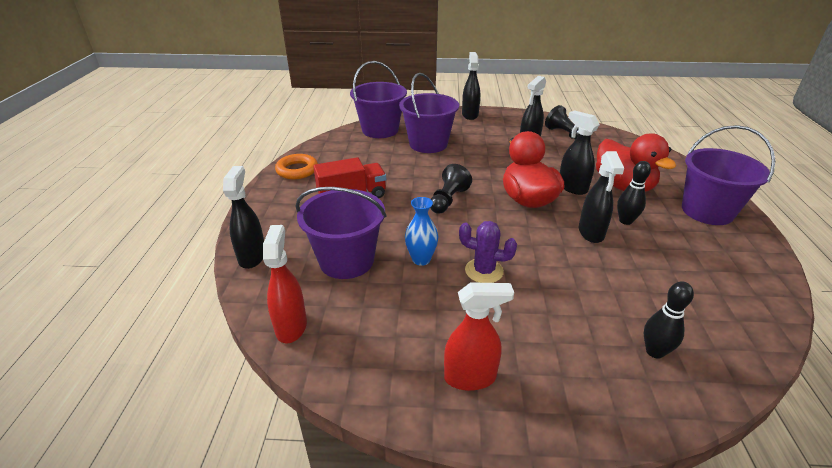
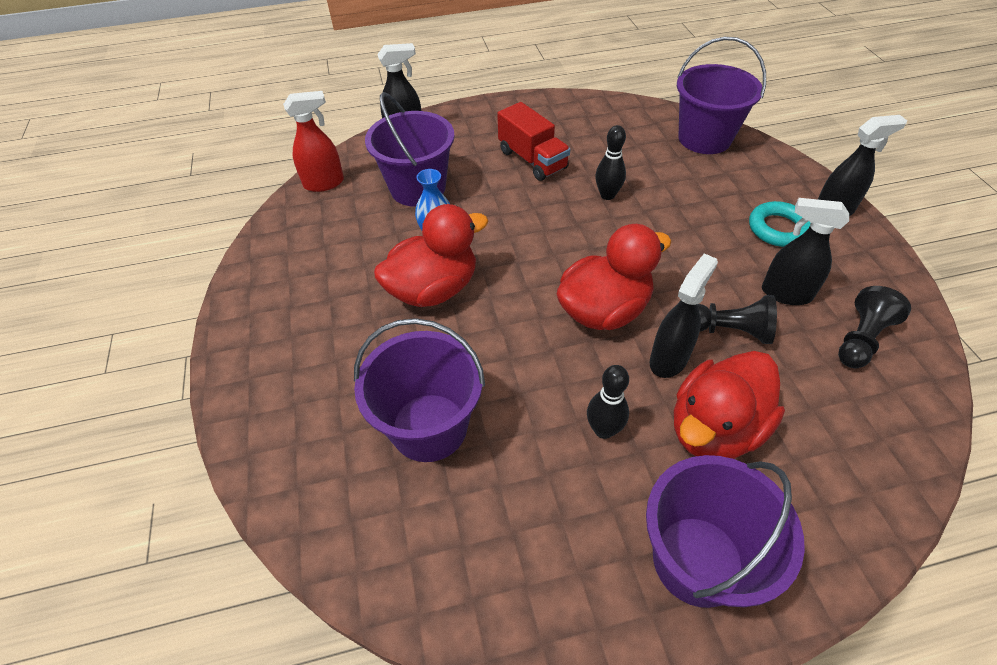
camera: 75 degrees right, 15 degrees up
(297, 170) = (562, 109): orange ring -> none
(428, 144) = (697, 188): purple bucket -> purple bucket (429, 427)
(448, 200) = (562, 235): black pawn -> black pawn (729, 330)
(470, 377) = (282, 303): red spray bottle -> none
(477, 131) = (778, 229): none -> turquoise ring
(484, 271) = (433, 289): purple cactus -> red duck
(591, 233) = (552, 387): black spray bottle -> none
(654, 351) = (336, 452): black bowling pin -> black bowling pin (607, 195)

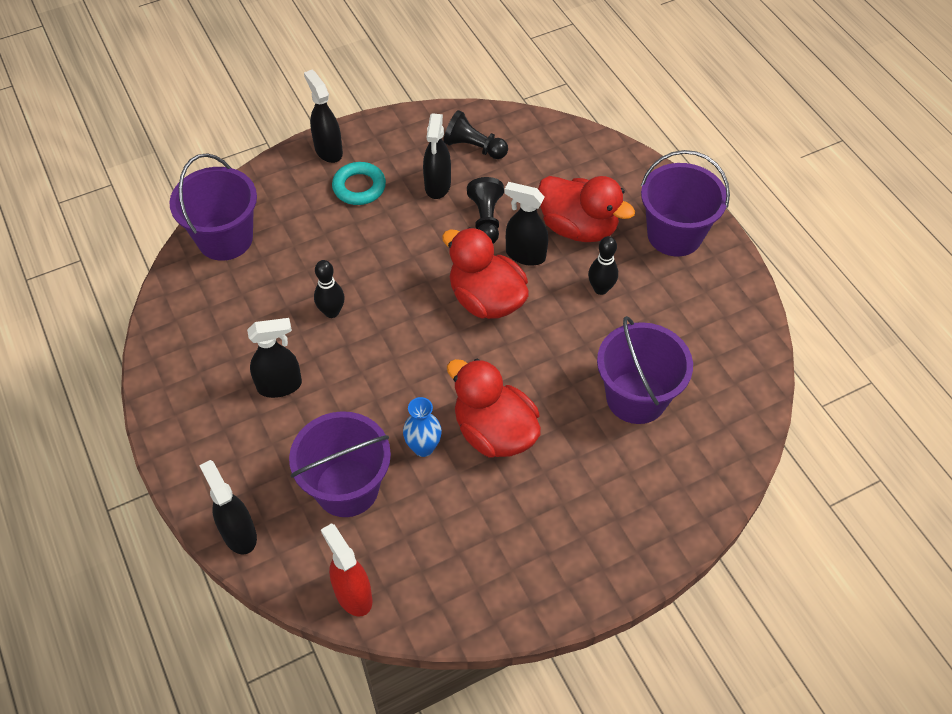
camera: 105 degrees left, 5 degrees up
(532, 160) = (280, 385): red truck -> black spray bottle

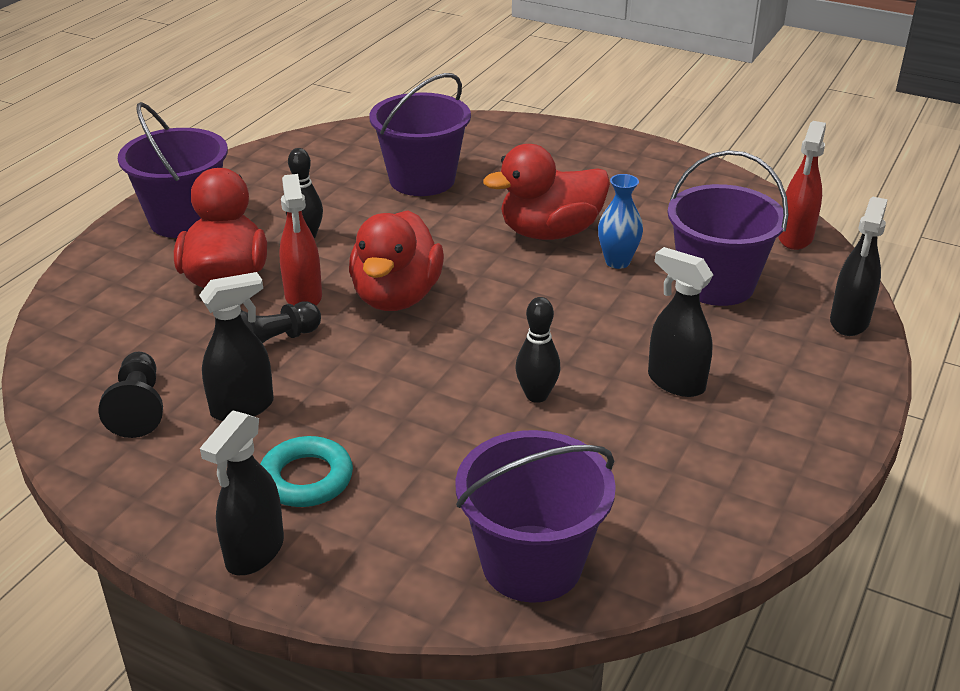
camera: 125 degrees left, 20 degrees down
(494, 432) = (550, 232): red duck -> red duck turned 60 degrees clockwise
(525, 255) = (303, 297): black spray bottle -> red spray bottle

